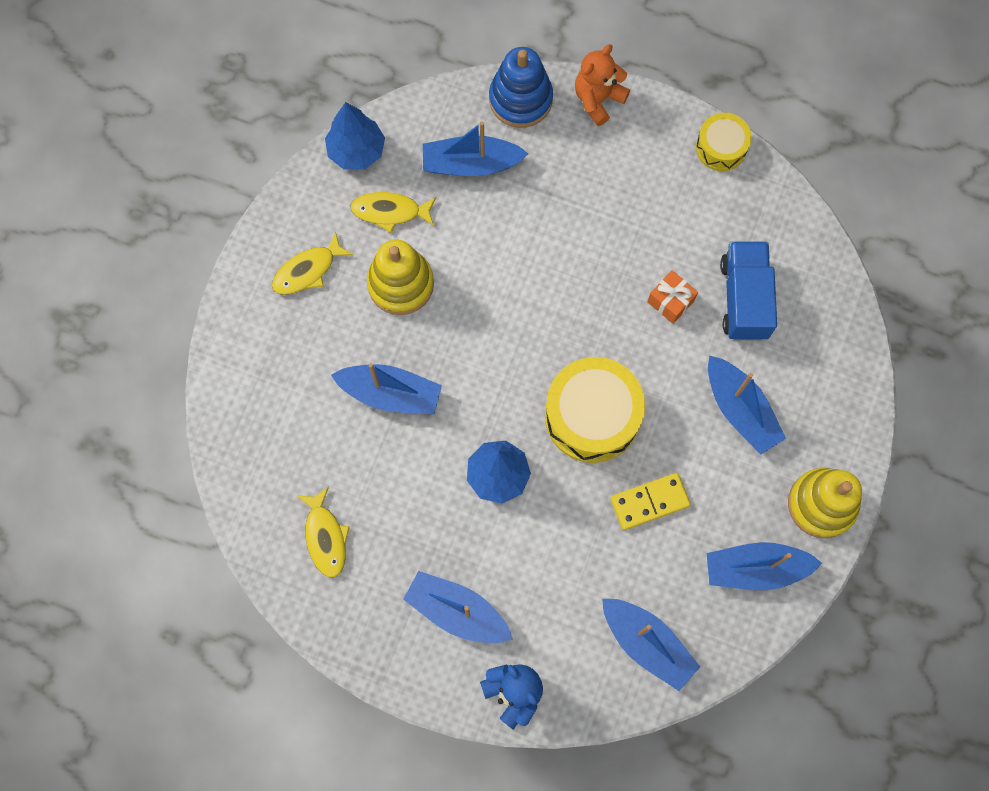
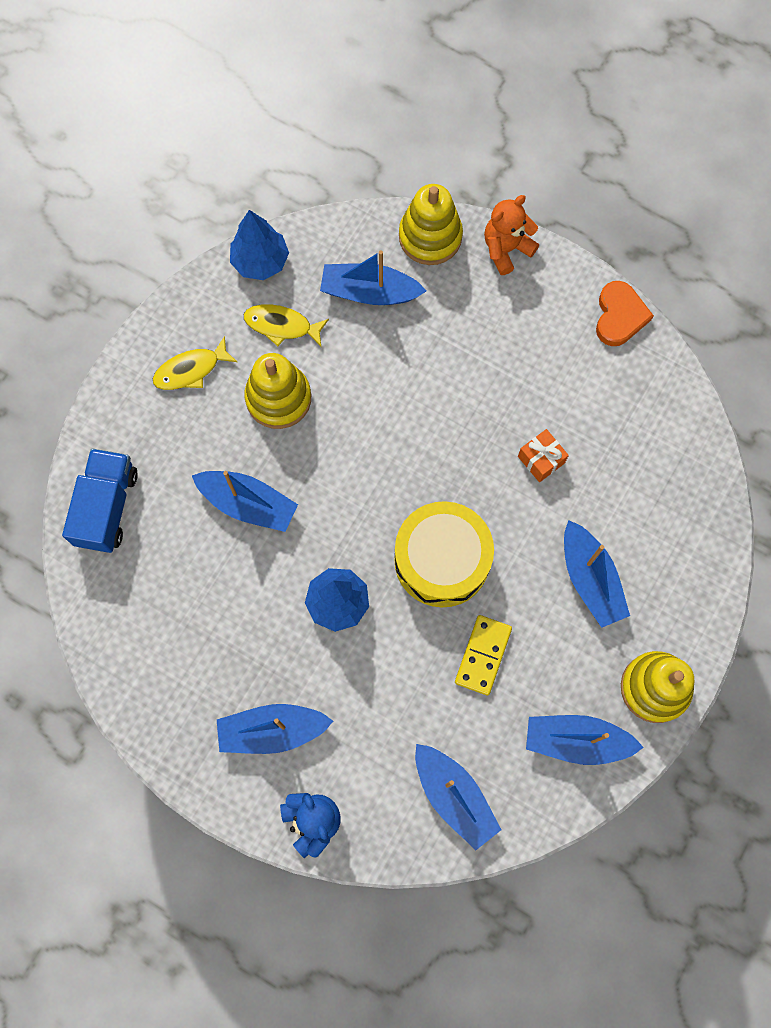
camera: 10 degrees right, 0 degrees up
(325, 537) = (157, 634): yellow fish -> none
(457, 611) = (272, 730): blue boat -> blue boat turned 45 degrees counterclockwise
(520, 99) = (430, 236): blue stacking toy -> yellow stacking toy
(649, 502) = (483, 655): yellow domino -> yellow domino turned 60 degrees counterclockwise
(721, 147) = (619, 316): yellow drum -> orange heart
(744, 298) = (615, 469): blue truck -> blue truck (107, 507)

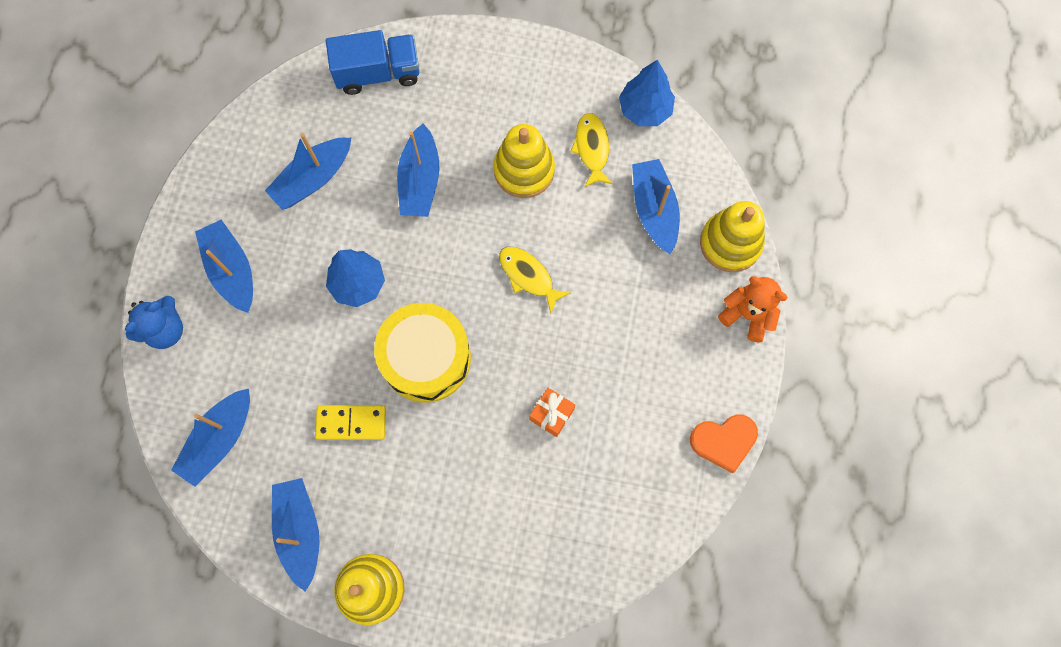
camera: 70 degrees right, 0 degrees up
(191, 370) = (522, 91): yellow fish -> yellow fish (528, 276)
(590, 579) = (454, 496): blue boat -> blue boat (313, 179)

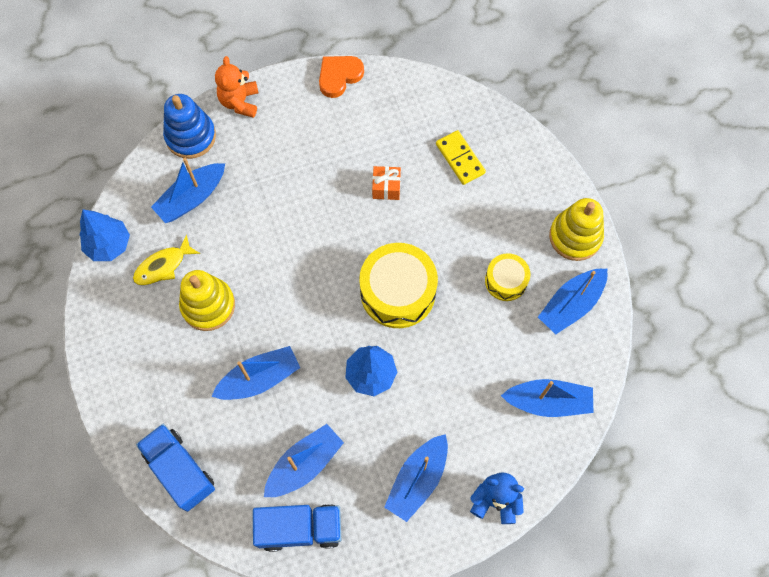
camera: 120 degrees left, 5 degrees down
(260, 146) = (300, 528): none -> blue truck
(313, 179) = (304, 464): blue boat -> blue boat turned 60 degrees counterclockwise
(351, 423) = (476, 316): yellow domino -> yellow domino (460, 158)
(369, 478) = (506, 281): none -> yellow drum
(528, 276) = (293, 256): yellow fish -> none
(723, 441) = (339, 76): orange heart -> orange heart turned 90 degrees counterclockwise
(730, 243) = (190, 136): yellow stacking toy -> blue stacking toy

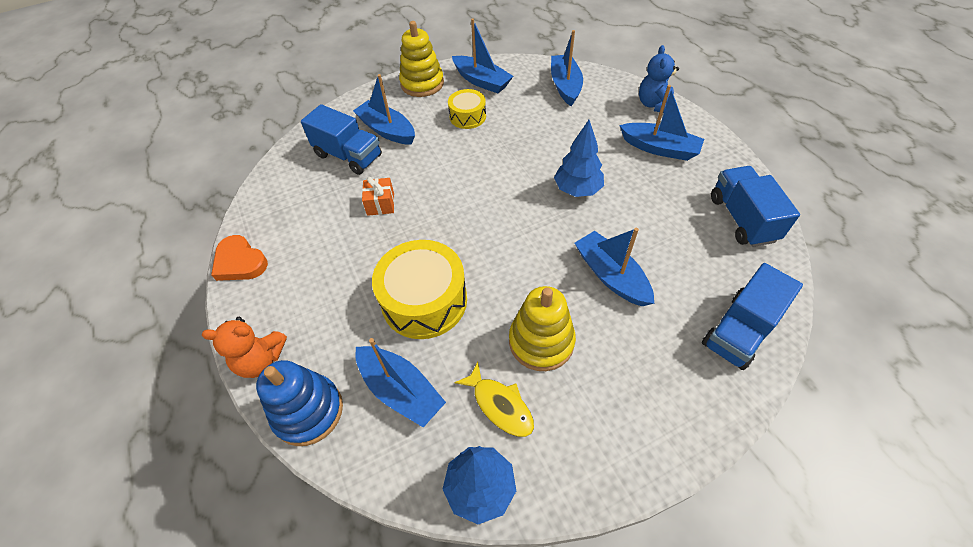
camera: 95 degrees left, 15 degrees down
(304, 464) = (682, 225): blue boat -> blue boat (387, 130)
(398, 292) = (491, 182): yellow drum -> yellow drum (424, 300)
(460, 158) = (348, 156): yellow domino -> blue truck

